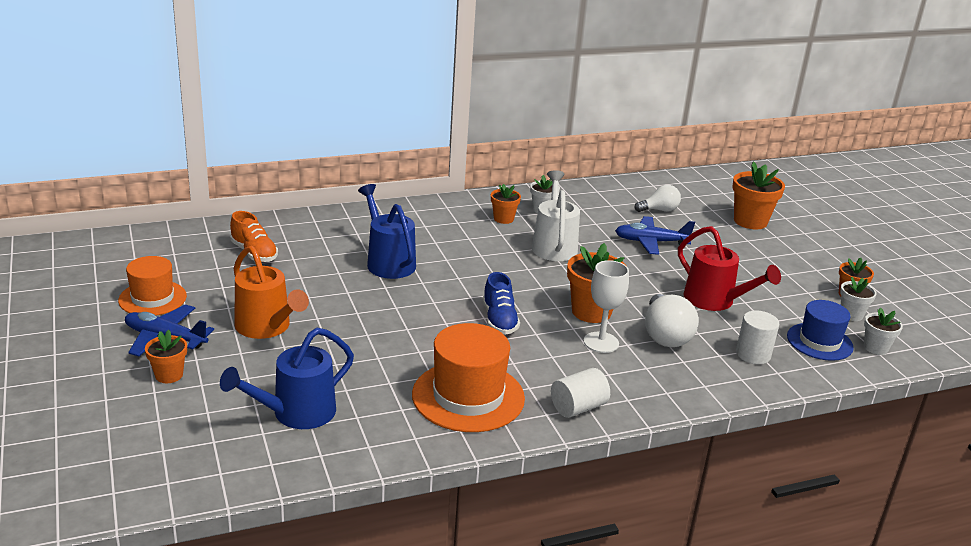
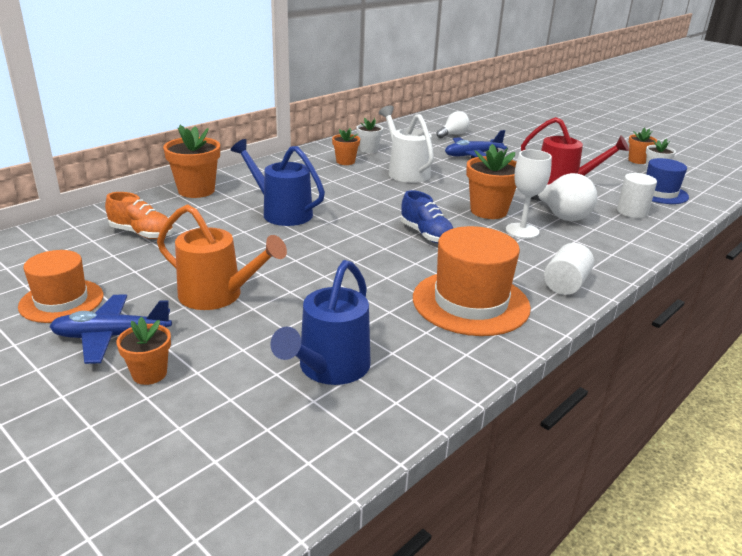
camera: 25 degrees left, 0 degrees up
(750, 221) = (521, 130): orange flower pot -> orange flower pot (196, 190)
(875, 348) = (696, 188): white flower pot -> none

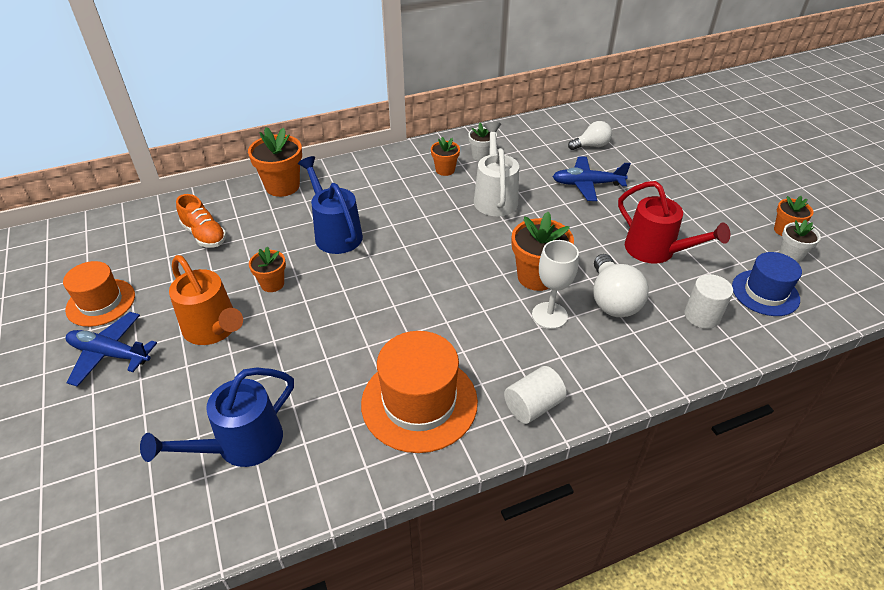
camera: 25 degrees right, 15 degrees up
(149, 374) = (110, 404): orange flower pot -> orange flower pot (272, 284)
(426, 235) = (446, 297): blue shoe -> none

